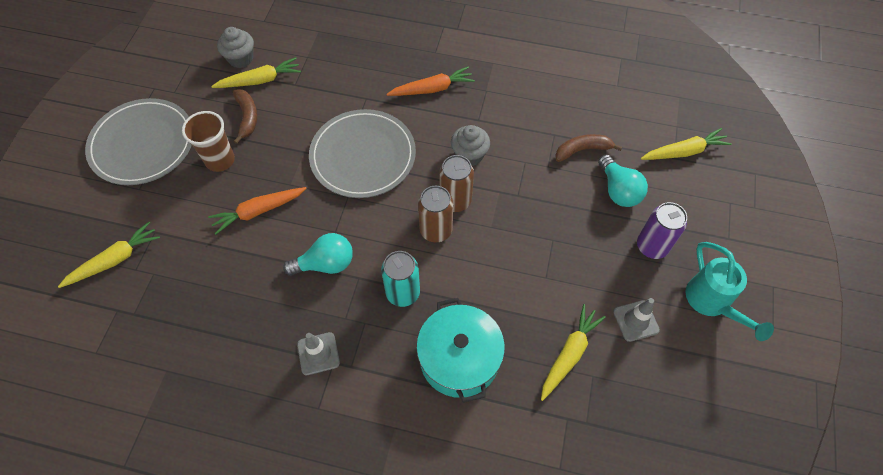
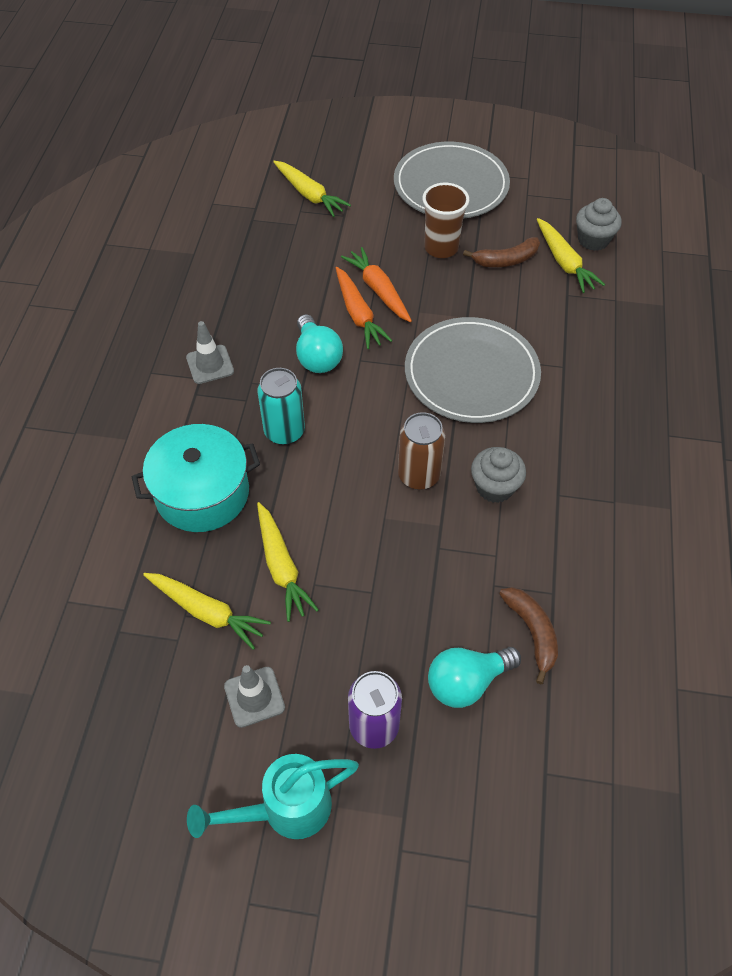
camera: 85 degrees right, 5 degrees down
(432, 89) = (599, 436): orange carrot -> orange carrot (358, 314)
(436, 230) = (372, 457): brown can -> none
(684, 152) = (560, 791): yellow carrot -> yellow carrot (281, 566)

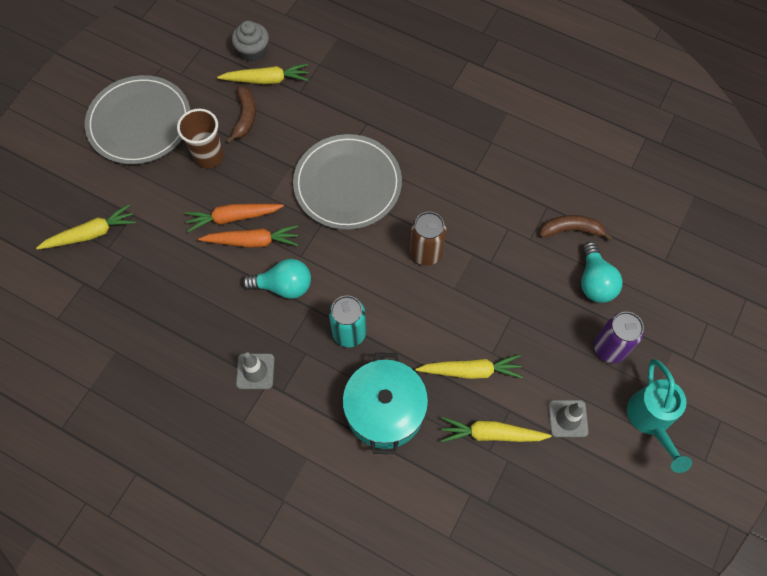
camera: 70 degrees left, 10 degrees up
(207, 612) = (491, 434): yellow carrot -> yellow carrot turned 135 degrees counterclockwise
(494, 487) = (454, 208): grey cupcake -> none

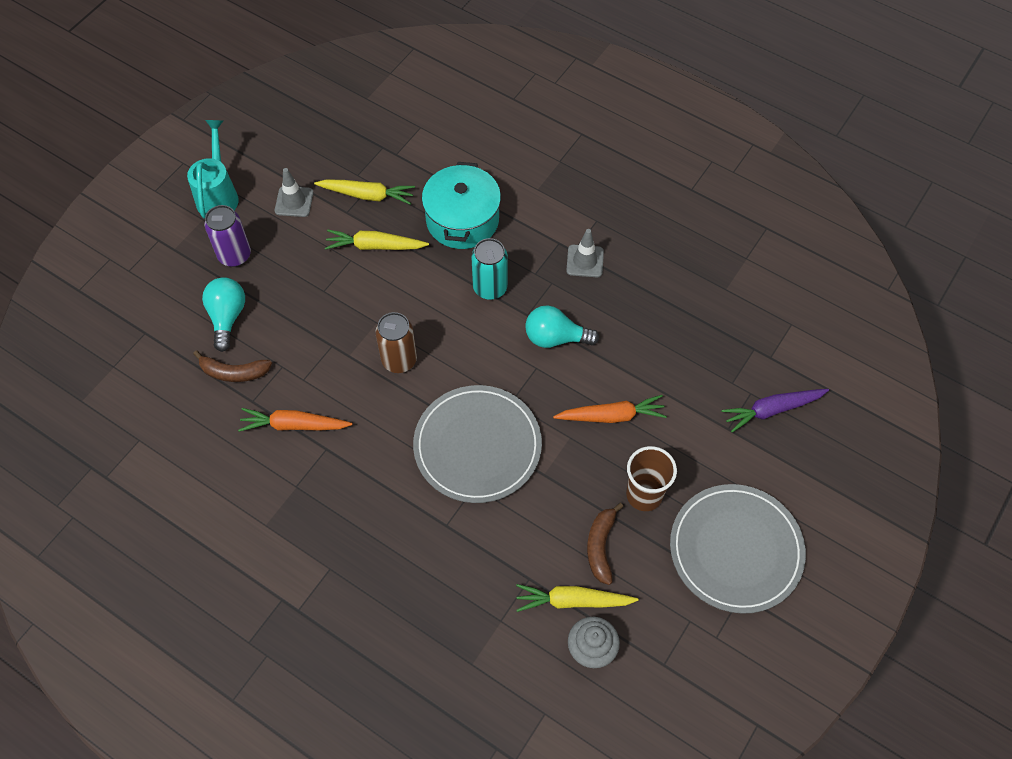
camera: 175 degrees left, 5 degrees down
(91, 234) = (772, 410): yellow carrot -> purple carrot
(252, 241) = (589, 387): orange carrot -> orange carrot (294, 425)

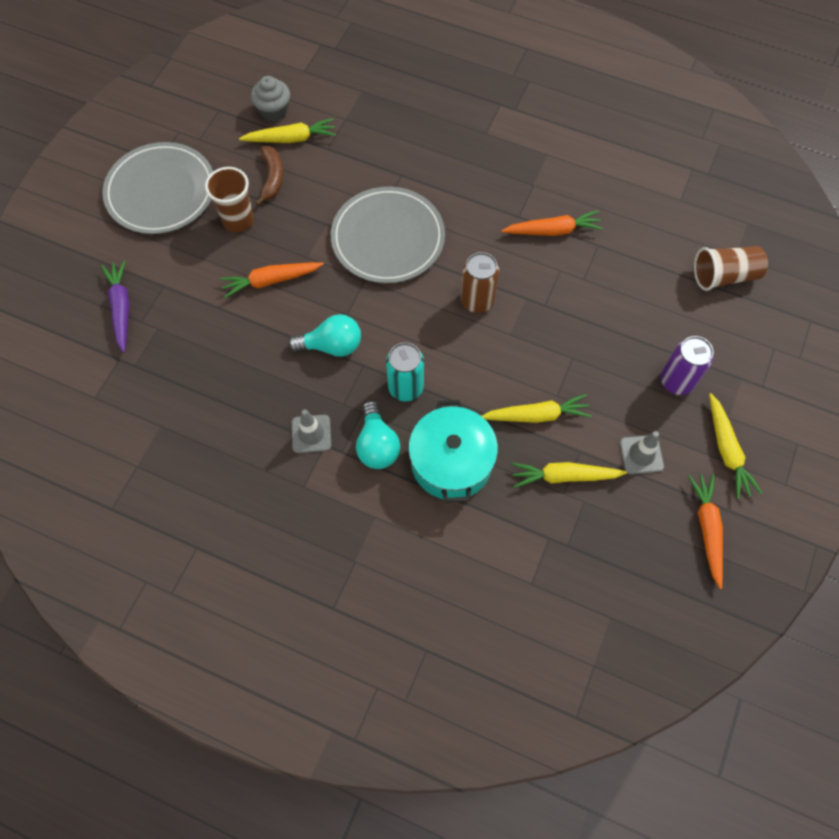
camera: 170 degrees right, 5 degrees up
(137, 346) = (724, 276): none -> brown cup
(218, 194) = (726, 450): turquoise watering can -> yellow carrot
(227, 317) = (654, 316): turquoise light bulb -> turquoise light bulb (377, 445)
(234, 372) = (625, 267): brown banana -> none
(264, 142) = (707, 529): none -> orange carrot
(772, 410) = (121, 308): purple carrot -> purple carrot turned 75 degrees counterclockwise

